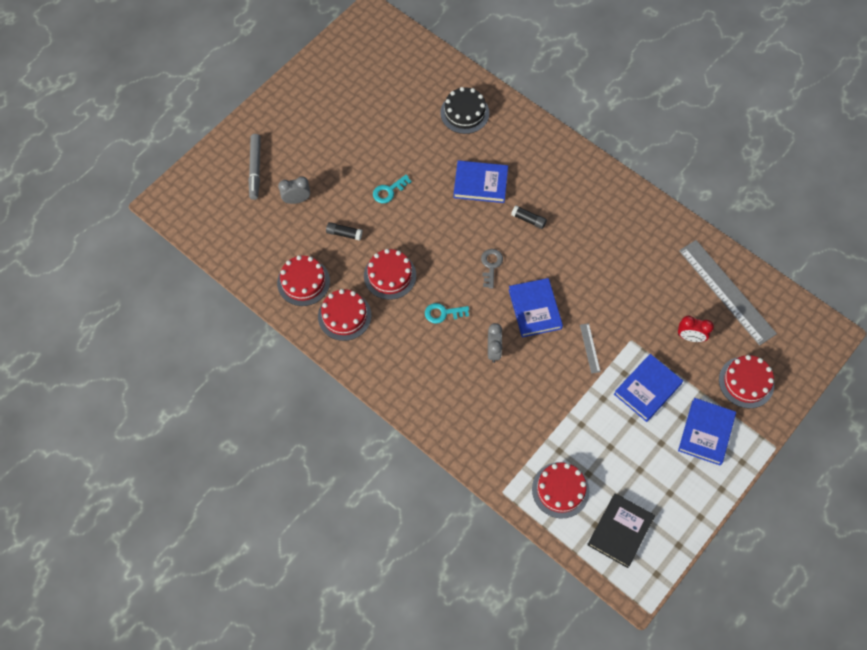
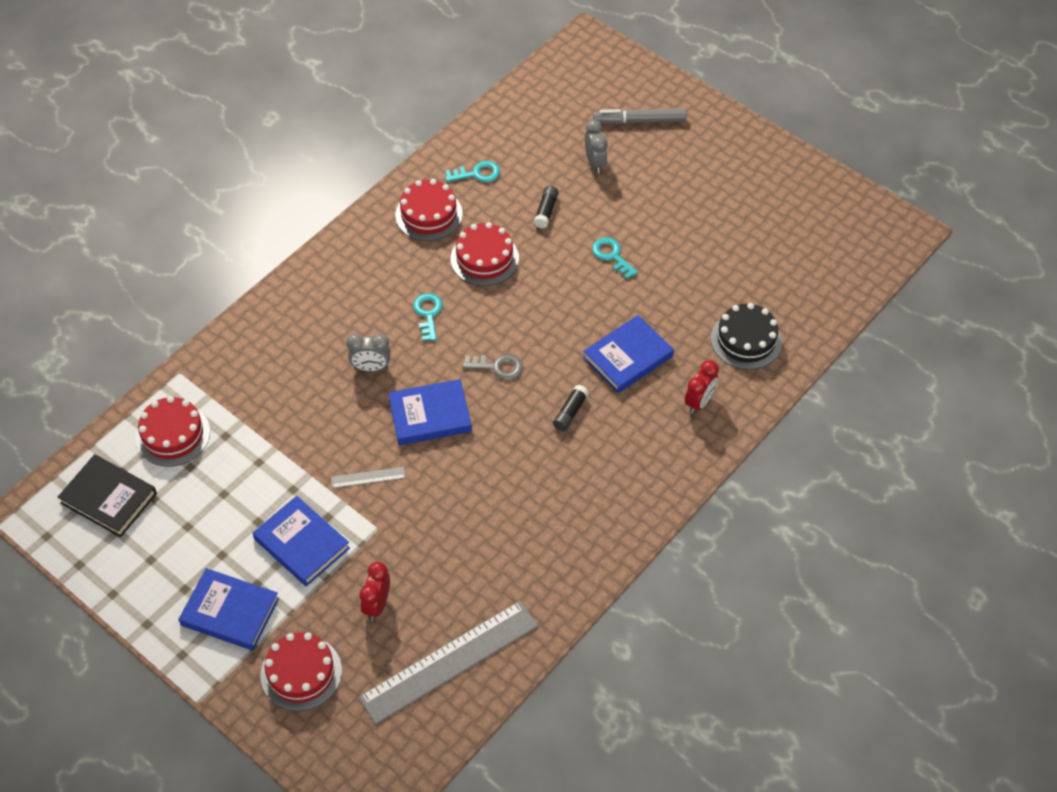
camera: 90 degrees right, 10 degrees down
(303, 282) = (477, 174): red cake -> turquoise key
(480, 183) = (628, 357): blue book -> blue book turned 45 degrees clockwise
(517, 143) = (699, 402): none -> red clock

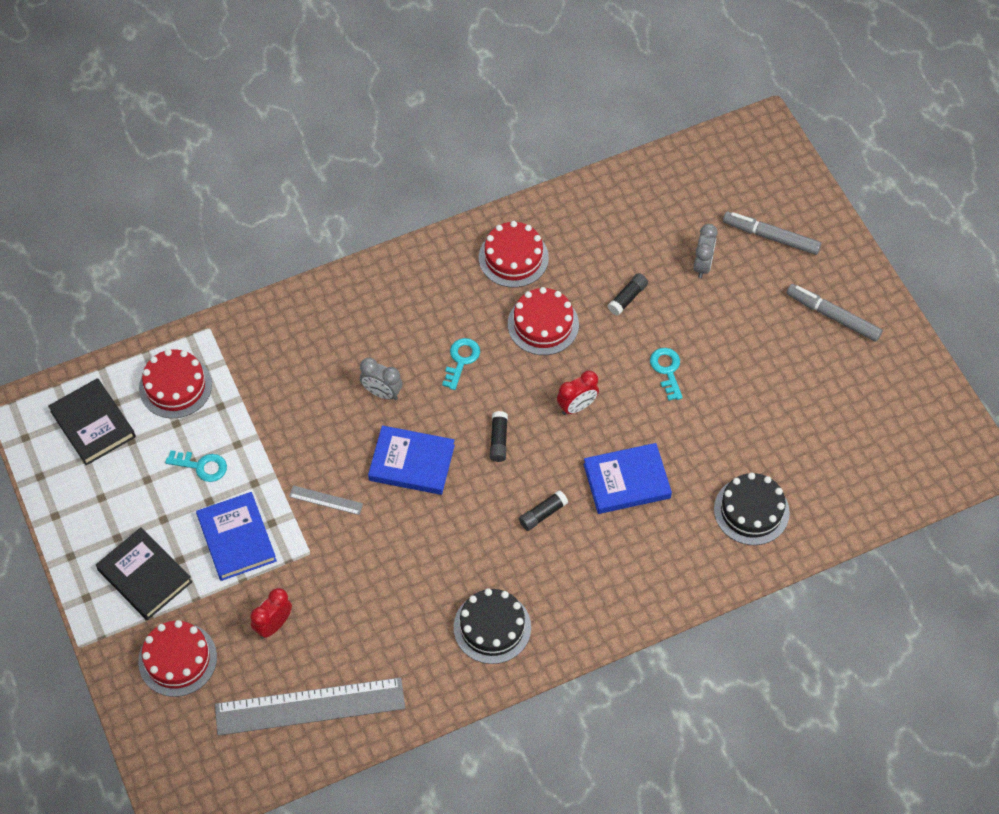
camera: 25 degrees right, 5 degrees up
(230, 612) = (145, 576): blue book -> black book
(477, 174) = (581, 232): turquoise key -> turquoise key (201, 466)
(498, 367) = (498, 440): grey key -> black glue stick
(578, 524) = (492, 627): none -> black cake
(699, 402) = (671, 555): red clock -> red clock (577, 406)
(725, 163) = (833, 316): none -> grey marker

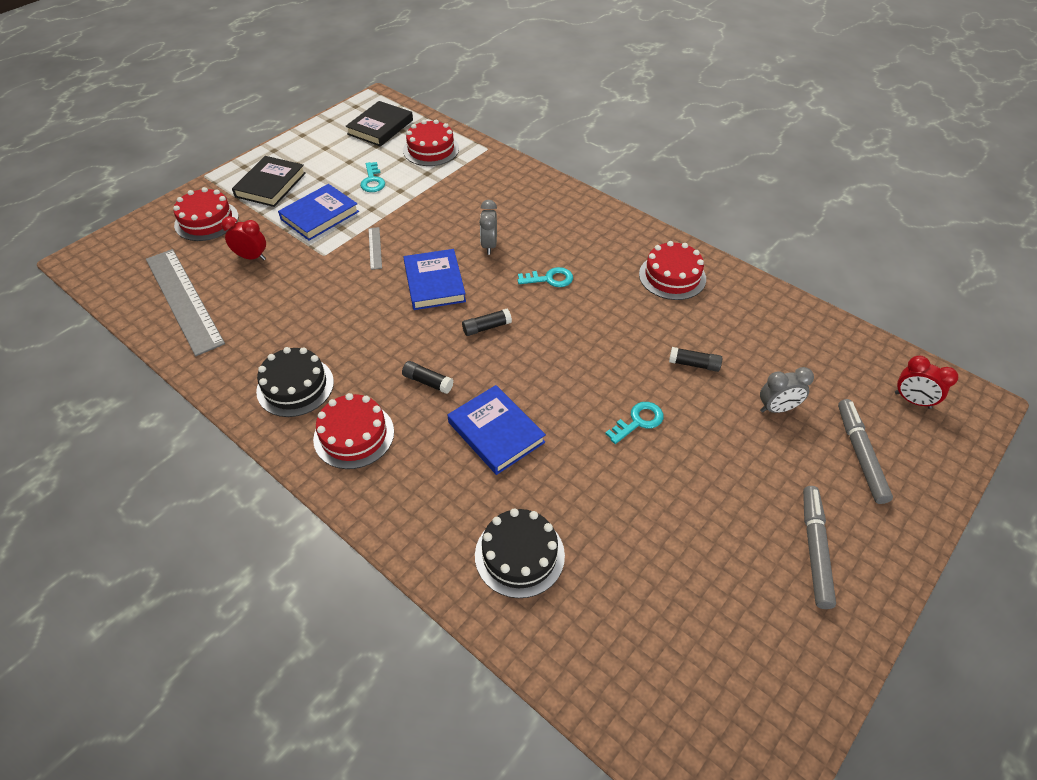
camera: 65 degrees right, 10 degrees down
(543, 324) = (621, 316): red cake -> red cake (354, 435)
(577, 406) = (554, 367): red clock -> red clock (912, 400)

